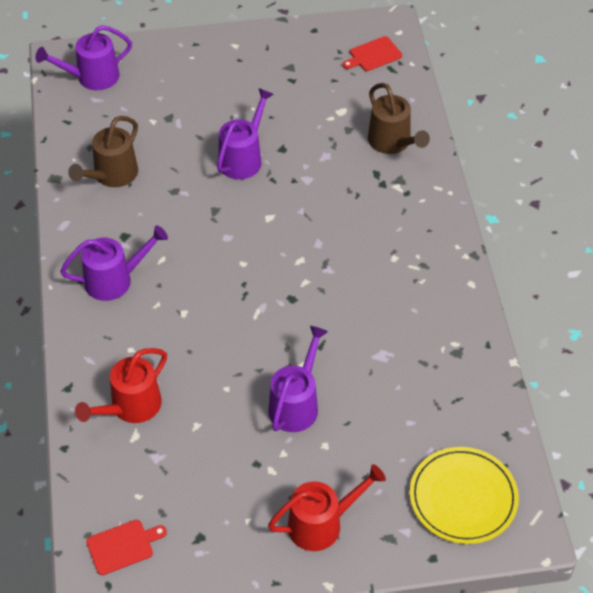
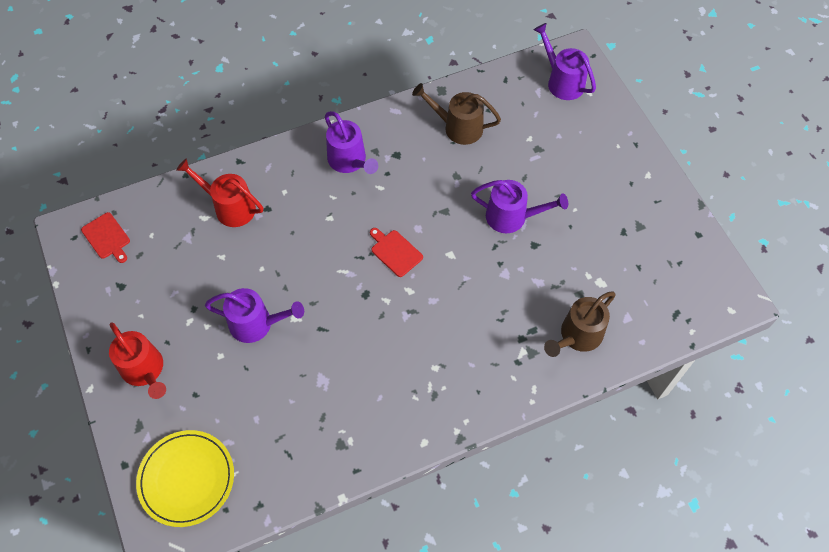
camera: 75 degrees right, 10 degrees up
(373, 55) = (688, 294): red cutting board -> red cutting board (395, 252)

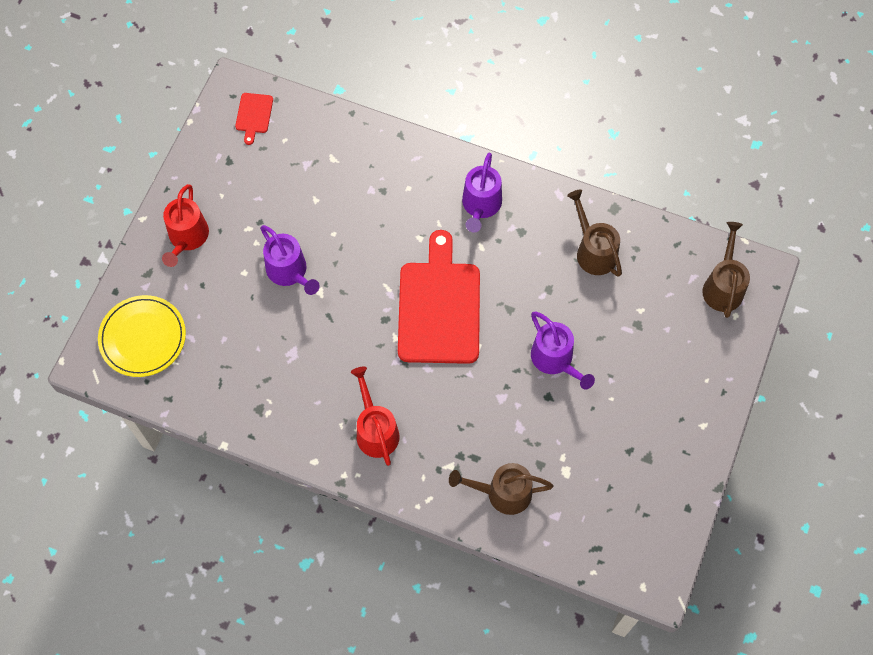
camera: 45 degrees right, 5 degrees up
(229, 207) = (358, 166): red watering can -> red watering can (375, 430)
(395, 252) = (439, 307): red cutting board -> red cutting board, size x2.34
(562, 81) = (723, 286): purple watering can -> brown watering can

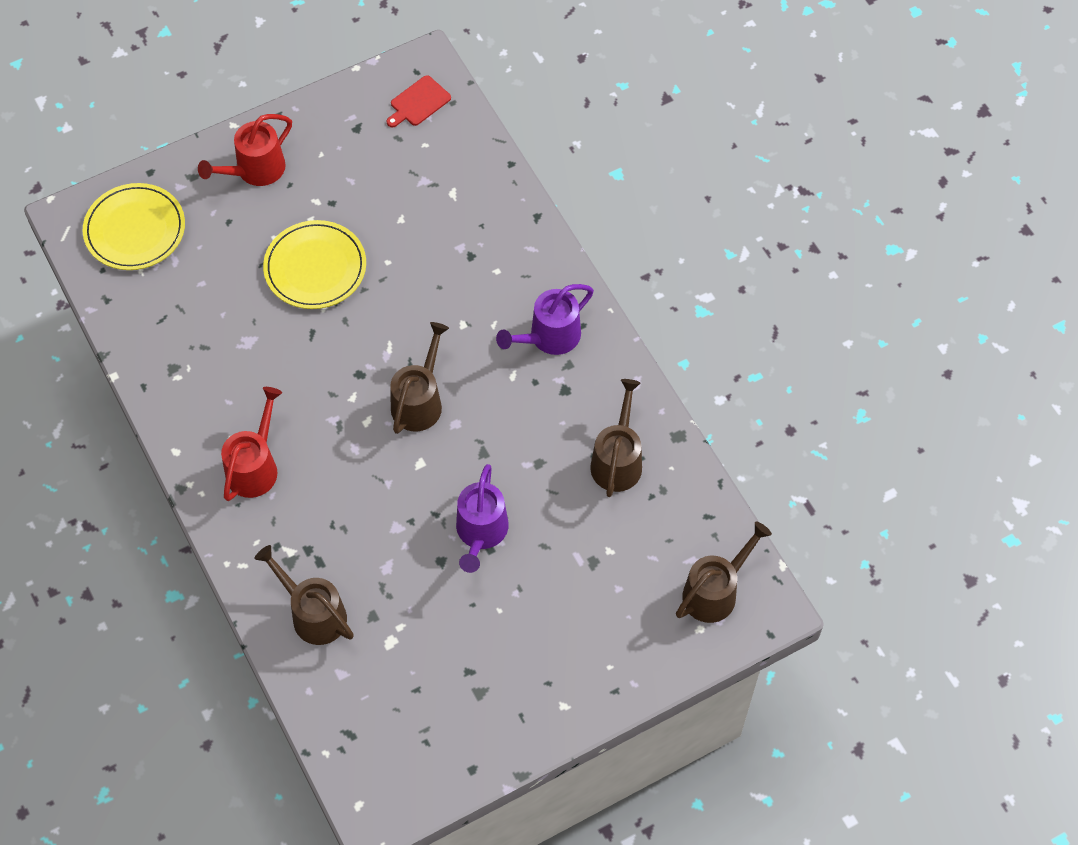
camera: 40 degrees right, 5 degrees down
(290, 272) = (315, 267): purple watering can -> yellow plate
(439, 307) = (419, 401): red cutting board -> brown watering can

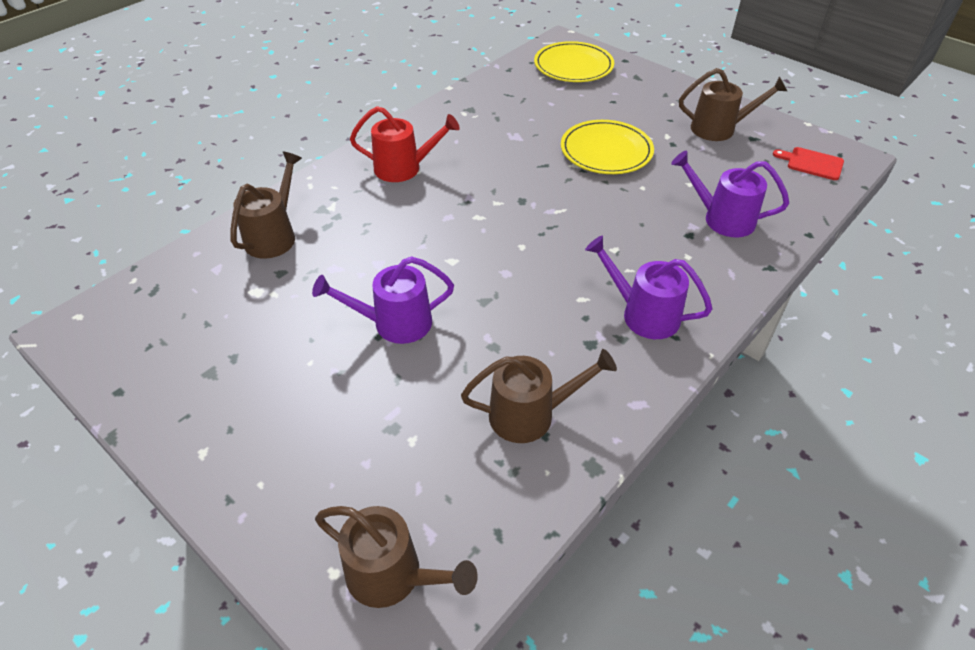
camera: 70 degrees right, 15 degrees down
(255, 170) = (667, 101): red watering can -> none
(419, 401) = (516, 243): brown watering can -> brown watering can (719, 129)
(461, 219) = (721, 219): none -> purple watering can

